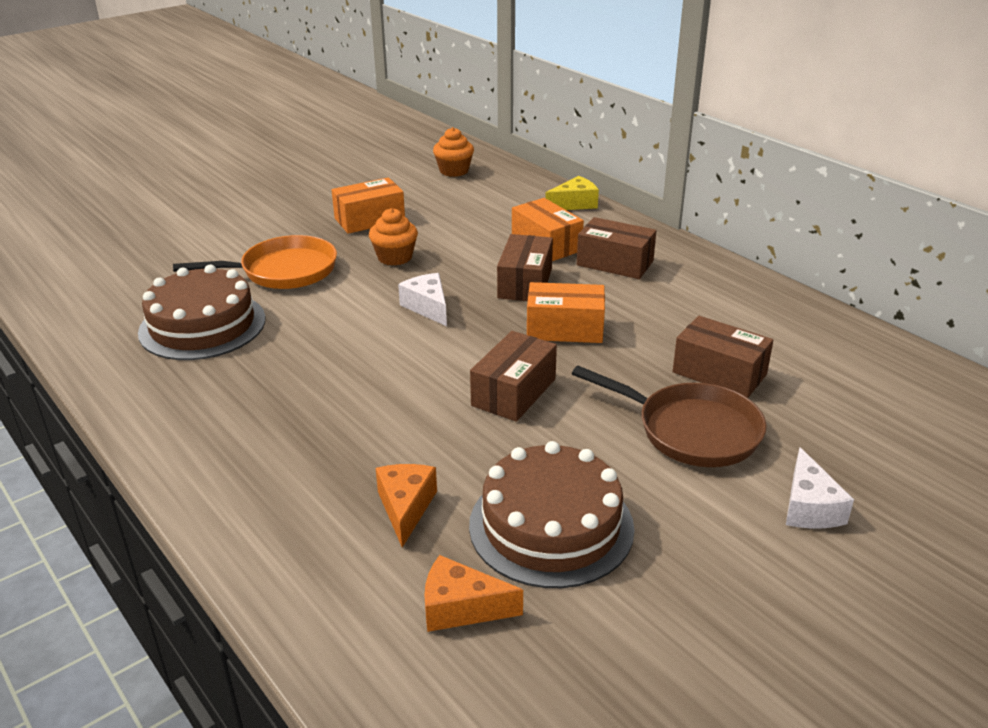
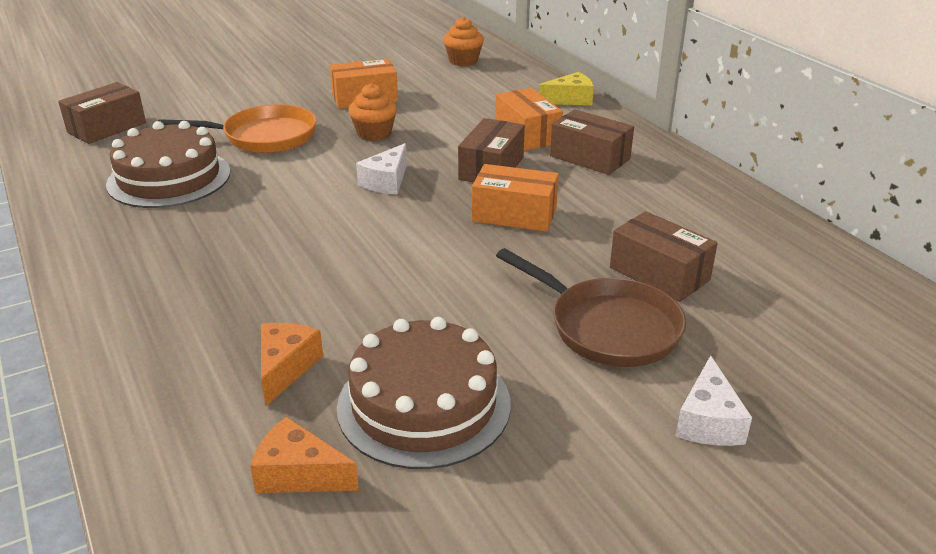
camera: 10 degrees right, 0 degrees up
(427, 307) = (386, 181): white cheese -> white cheese turned 135 degrees counterclockwise
(514, 392) = (438, 269): brown box -> brown box (107, 128)

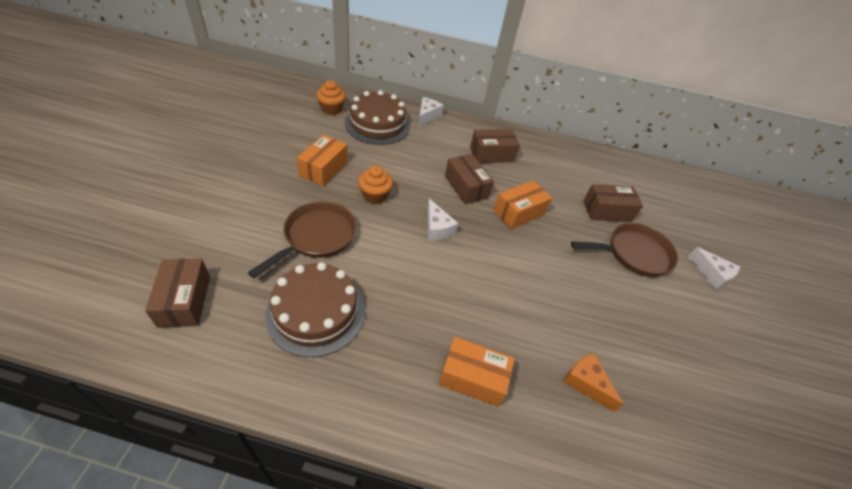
camera: 55 degrees left, 15 degrees up
(264, 137) = (317, 237): orange pan -> brown pan
(299, 474) = (675, 430): orange cheese -> none
(424, 404) = (650, 350): brown cake -> brown cake (377, 124)
(527, 134) = (445, 153): orange box -> orange box (473, 378)
(570, 99) = (427, 116): yellow cheese -> white cheese

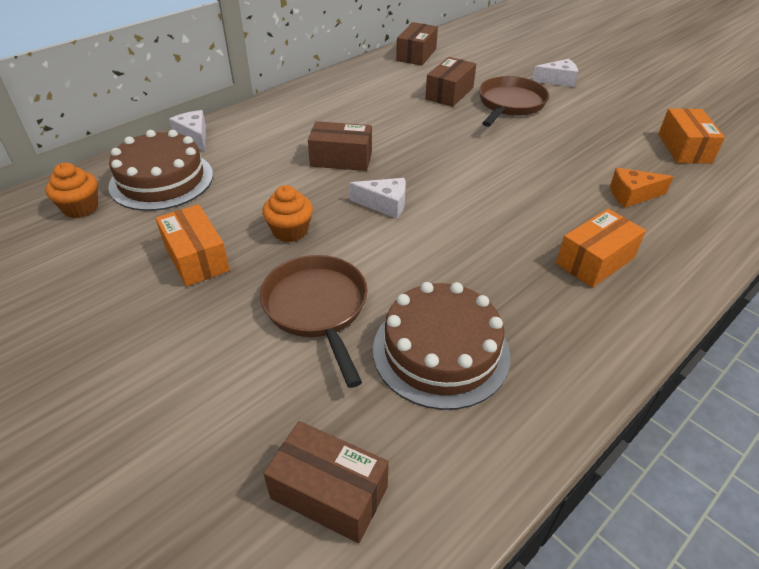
camera: 50 degrees left, 5 degrees down
(492, 154) = (308, 121): brown box -> brown box (416, 55)
(519, 212) = (408, 142): orange box -> orange box (684, 148)

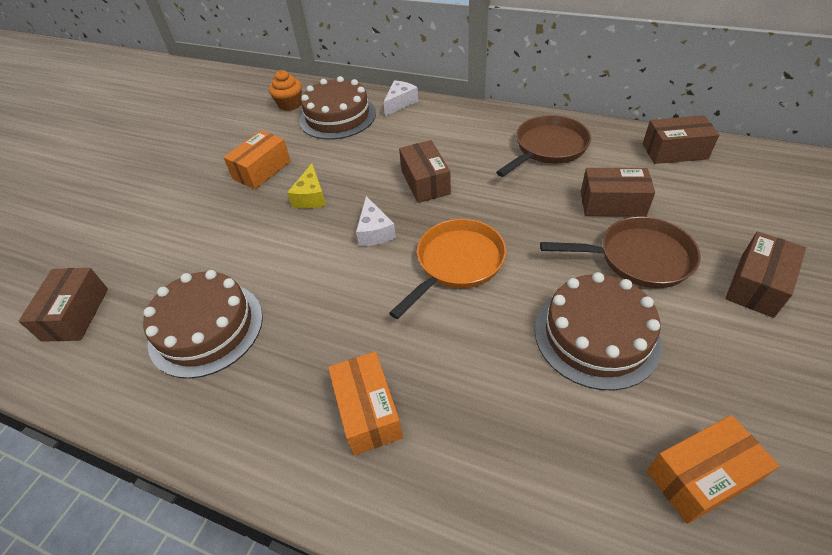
camera: 70 degrees right, 5 degrees up
(290, 231) = (311, 197): orange cupcake -> yellow cheese
(317, 308) = (232, 245): brown pan -> brown pan (548, 148)
(461, 174) = (457, 263): none -> orange pan
(558, 80) = (756, 285): white cheese -> brown box
(569, 142) = (596, 335): none -> brown cake
(595, 261) = (368, 411): orange box -> orange box turned 45 degrees clockwise
(632, 195) = (520, 426): orange cheese -> none

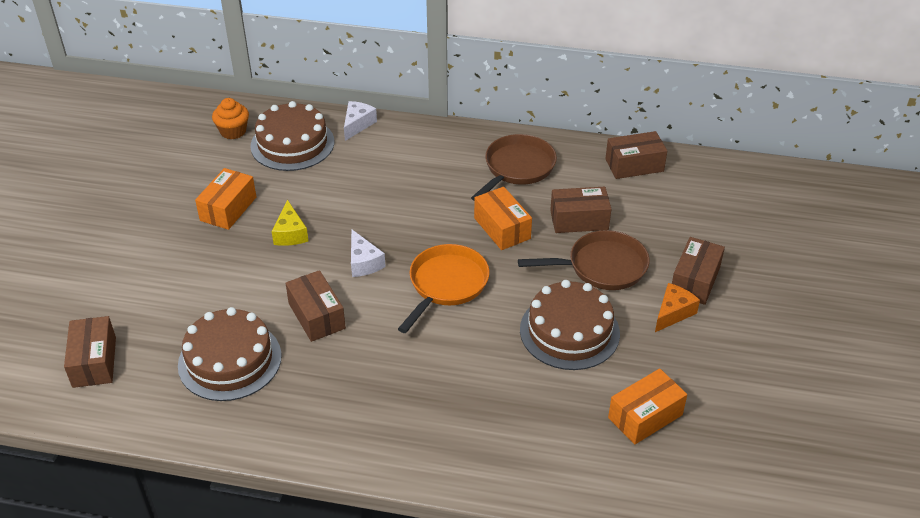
camera: 15 degrees left, 5 degrees down
(368, 411) = (394, 405): orange box -> orange box (502, 228)
(425, 182) = (402, 211): brown box -> brown box (316, 316)
(731, 324) = (673, 313): none -> orange cheese

